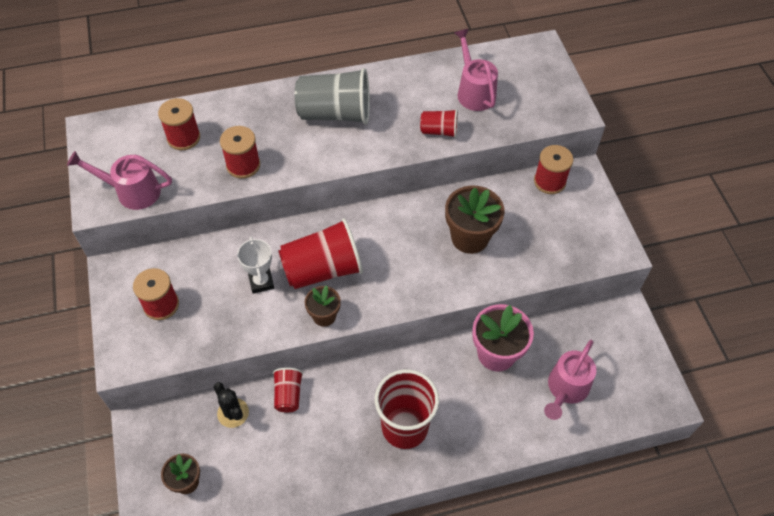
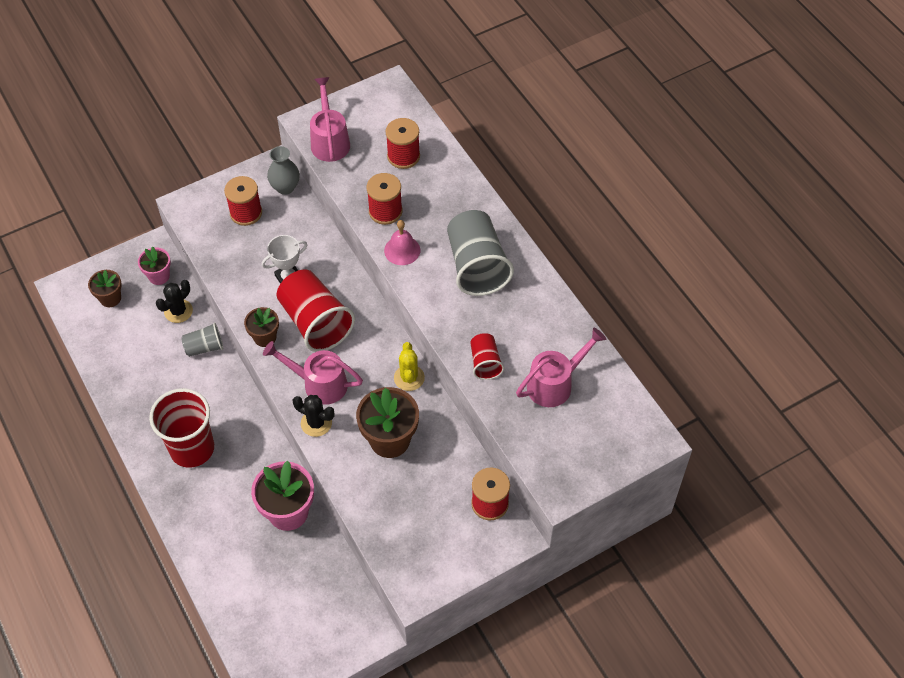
camera: 75 degrees right, 0 degrees up
(146, 263) = (285, 187): none -> grey vase
(179, 425) = (159, 276): none -> pink flower pot
(288, 395) = (204, 347): red cup -> grey cup
(294, 162) = (402, 250): none -> pink bell
(410, 209) = (409, 378): none -> yellow cactus
(436, 291) = (316, 423): none -> black cactus
(565, 390) = (262, 584): pink watering can -> pink watering can (318, 384)

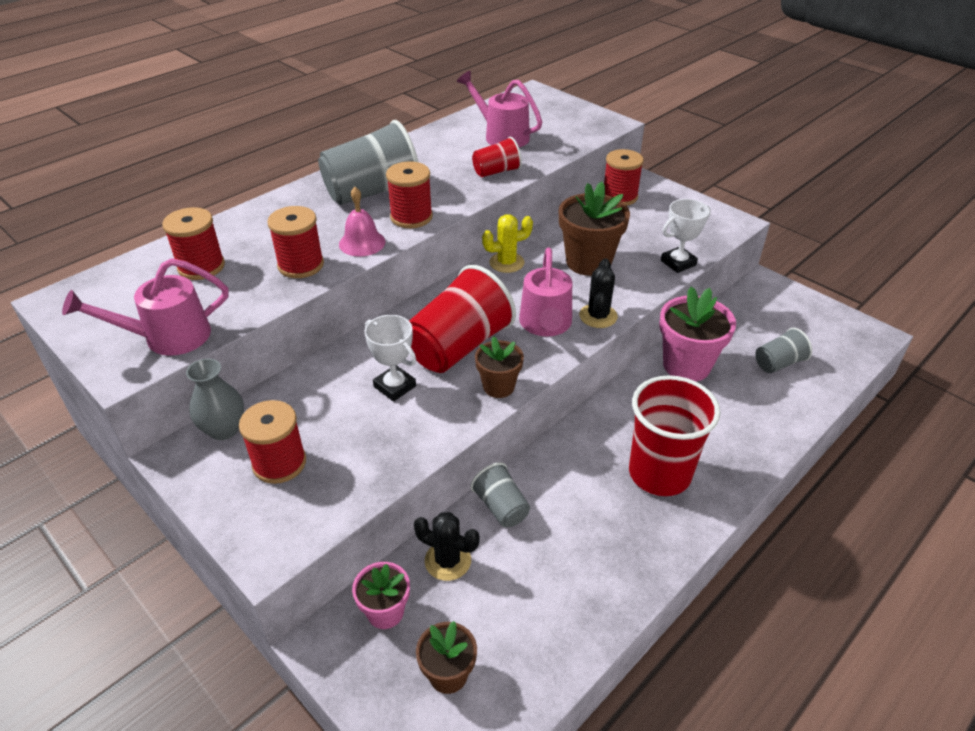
camera: 105 degrees left, 15 degrees down
(264, 585) = (778, 363): none -> grey cup
(365, 511) = (678, 263): none -> white trophy
(428, 287) = (411, 217): none -> red spool

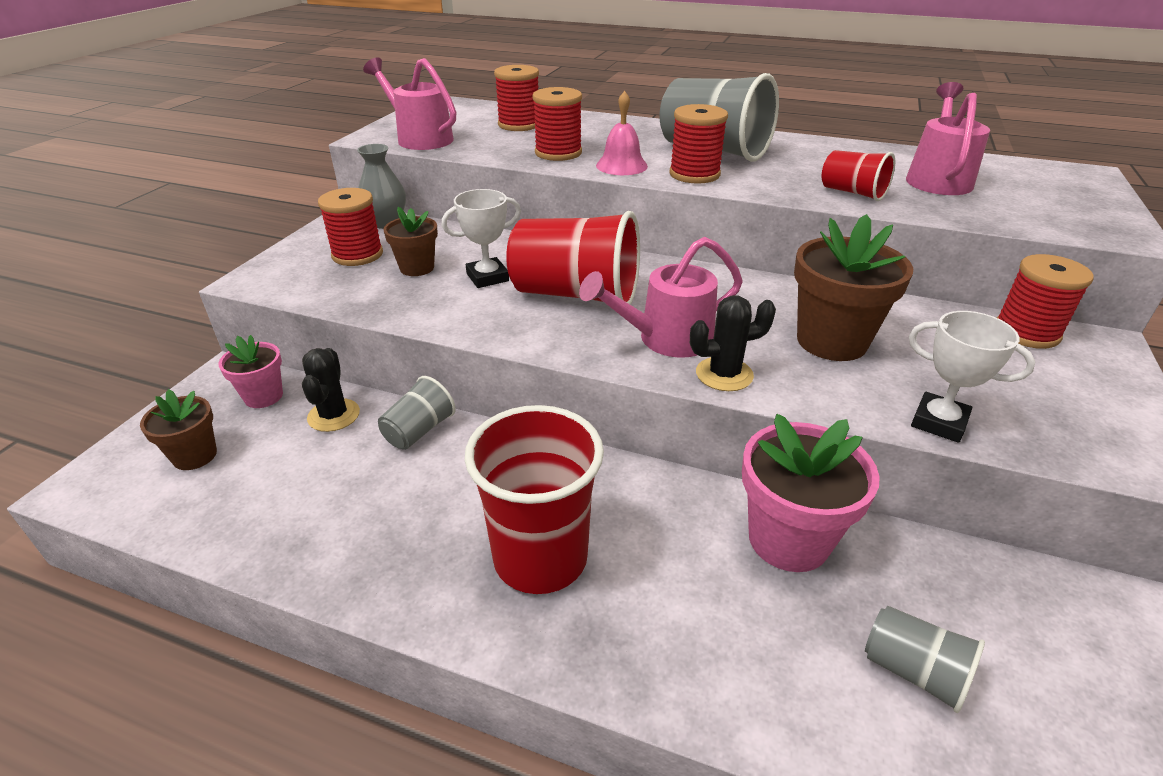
camera: 65 degrees right, 5 degrees down
(395, 386) = (487, 277): white trophy -> white trophy turned 45 degrees clockwise
(498, 387) = (529, 334): brown flower pot -> brown flower pot (417, 268)
(506, 263) = (755, 285): yellow cactus -> none

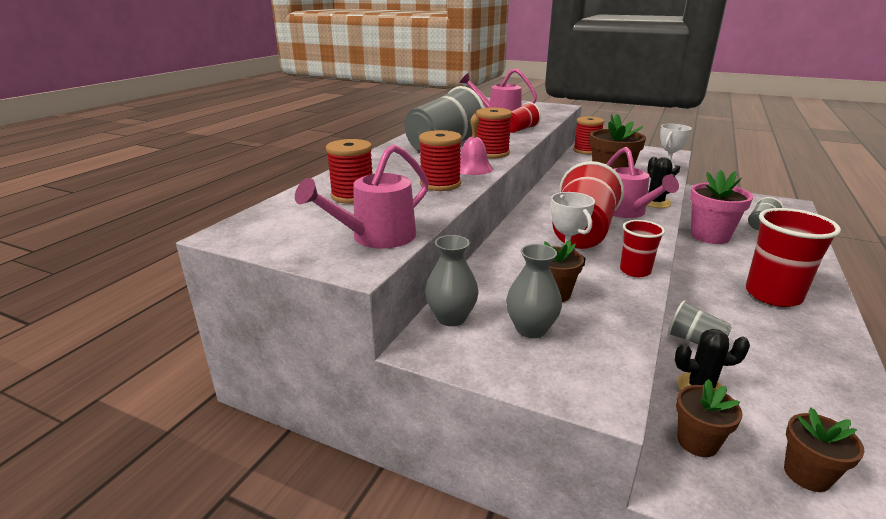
camera: 85 degrees left, 10 degrees down
(263, 396) = (697, 442): pink flower pot -> brown flower pot
(357, 255) = (531, 329): red spool -> grey vase
(462, 320) = (635, 271): none -> red cup

